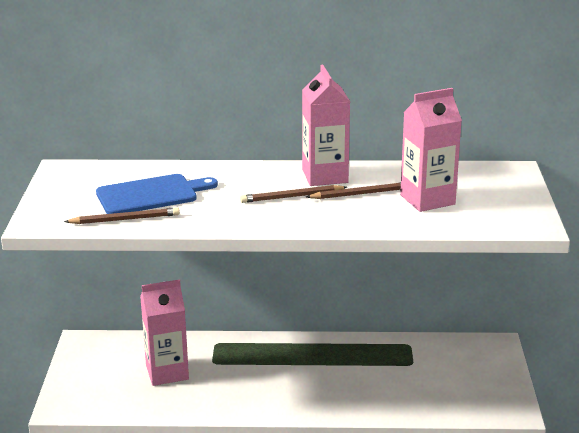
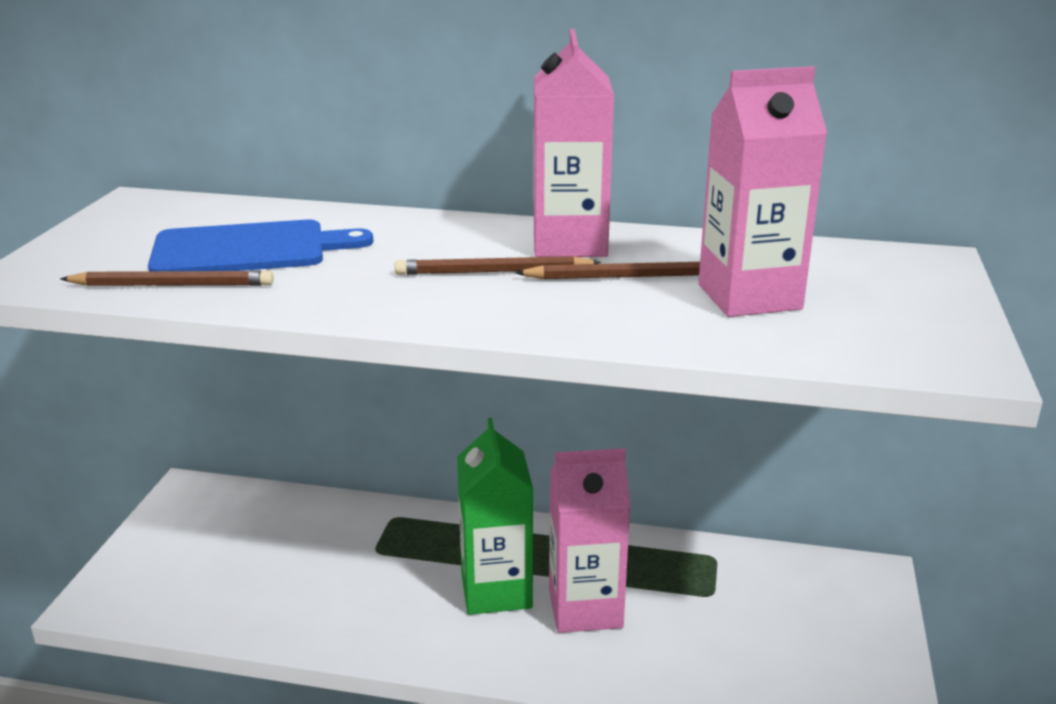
camera: 10 degrees right, 0 degrees up
(167, 372) = (294, 559): pink carton -> pink carton (585, 608)
(291, 375) = (496, 590): none -> green carton

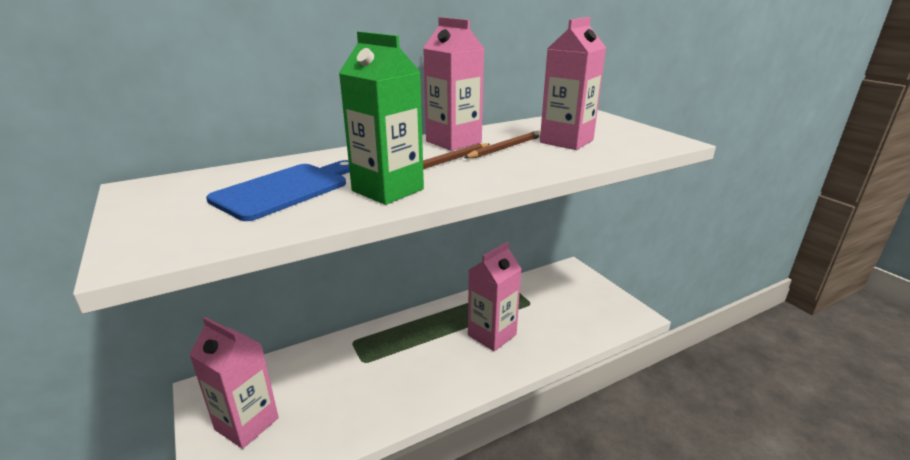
camera: 40 degrees left, 0 degrees up
(172, 285) = (274, 221): brown pencil -> none
(186, 552) = (247, 424): none -> pink carton
(496, 590) = (445, 348): green carton -> green carton (387, 190)

